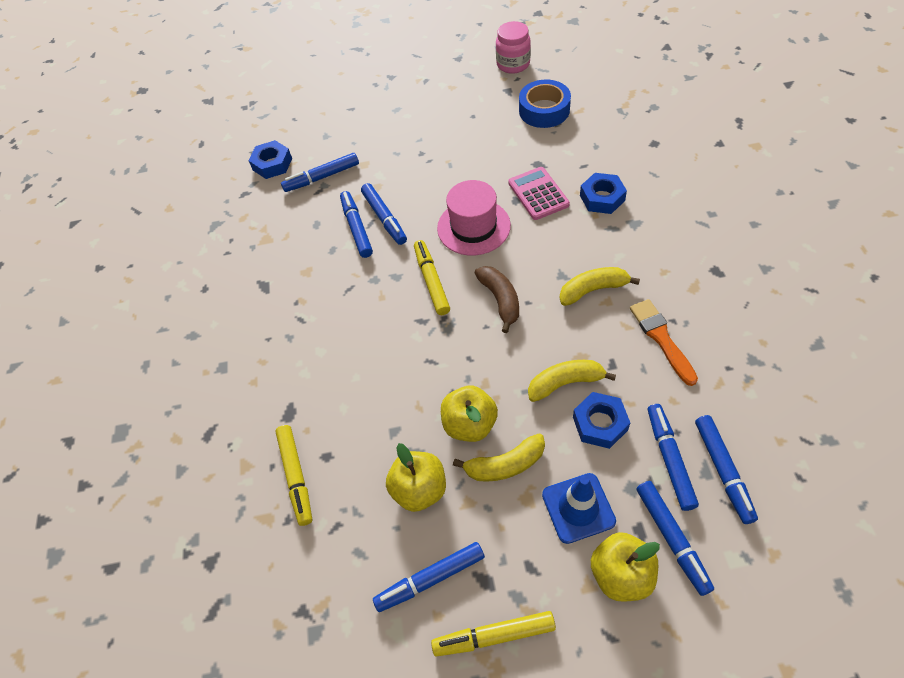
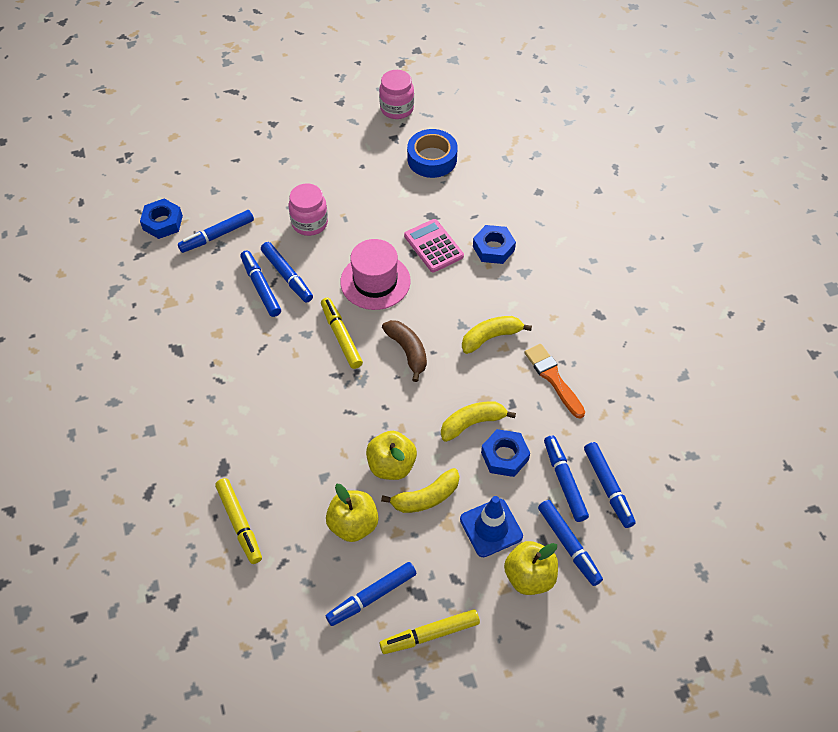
camera: 15 degrees left, 0 degrees up
(414, 168) = (310, 223): none -> pink jar

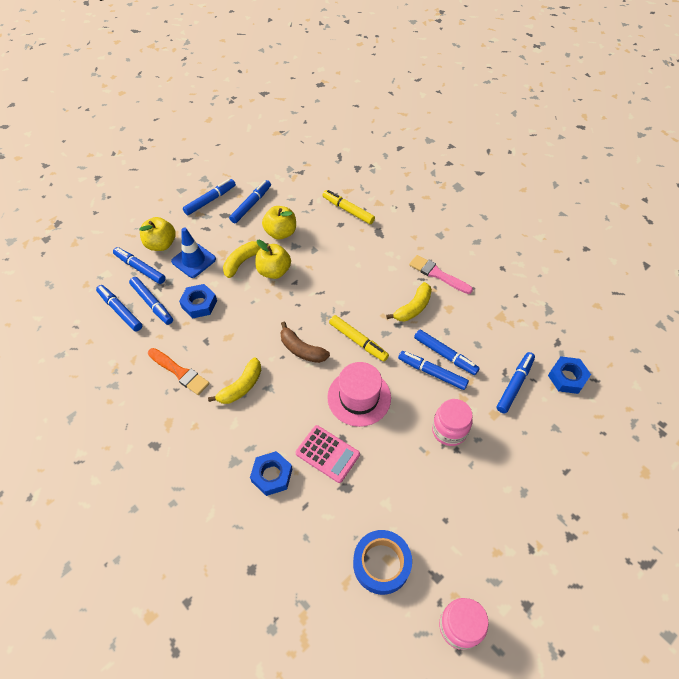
camera: 155 degrees right, 0 degrees up
(196, 378) = (437, 274): none -> pink brush
(430, 634) = (210, 200): yellow marker -> blue marker
(472, 423) = (230, 317): yellow banana -> yellow banana (413, 308)

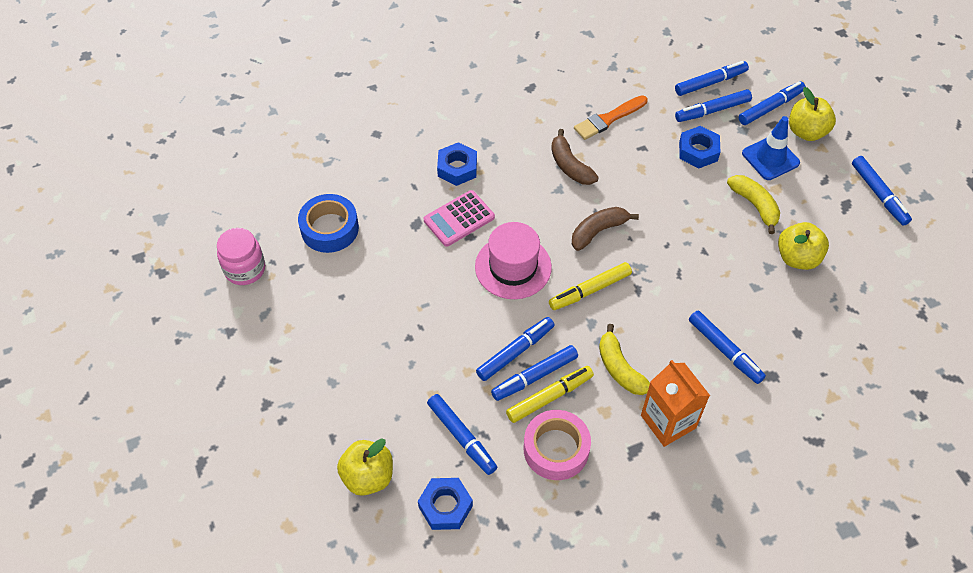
camera: 110 degrees right, 0 degrees up
(241, 387) = (570, 166): yellow banana -> brown banana
(251, 205) = (860, 237): blue marker -> blue marker (725, 350)
(274, 271) = (729, 234): yellow apple -> yellow apple (368, 476)
(348, 210) = (824, 351): yellow marker -> yellow marker (549, 397)
(437, 274) = (668, 421): pink brush -> orange carton
(449, 430) = (434, 339): pink jar -> none
(490, 327) = (556, 449): none -> pink tape

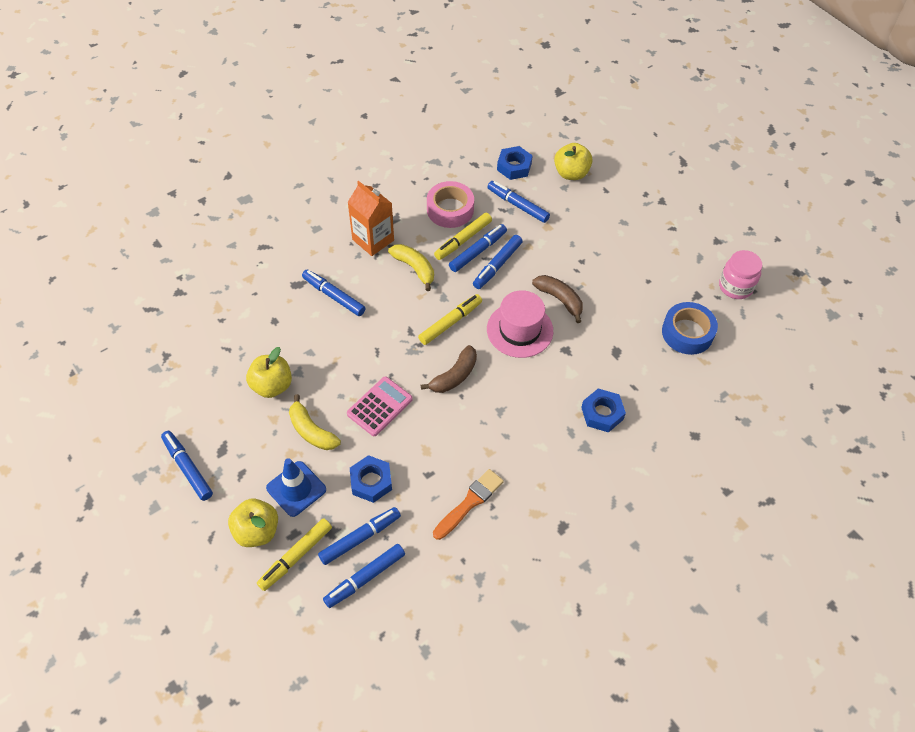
camera: 165 degrees right, 0 degrees up
(459, 219) = (581, 363): pink calculator -> pink calculator (380, 406)
(570, 166) = (496, 438): brown banana -> brown banana (560, 300)
(770, 107) = (296, 557): blue marker -> yellow marker

